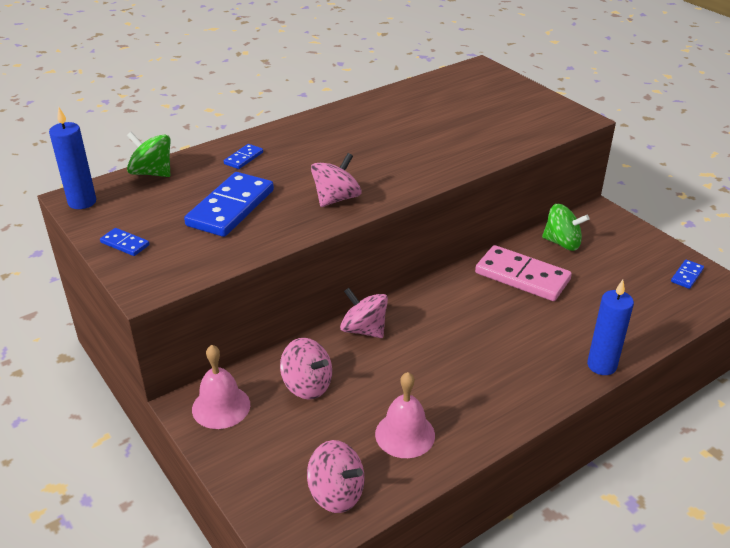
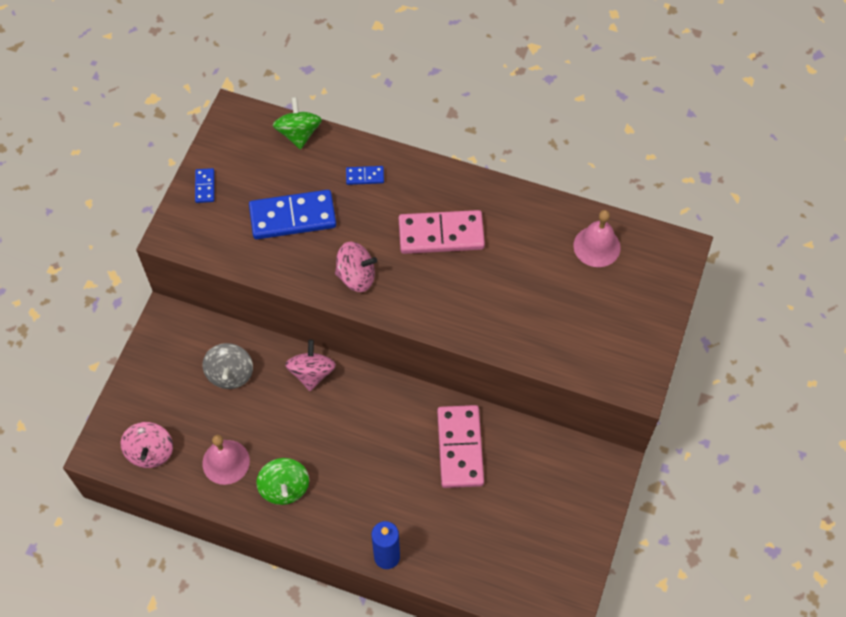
camera: 55 degrees right, 25 degrees up
(82, 202) = (231, 122): blue candle -> none
(221, 406) = (176, 336): pink bell -> pink bell (597, 246)
(307, 385) = (230, 374): pink spinning top -> grey spinning top
(348, 146) = (441, 234): none -> pink domino
(562, 243) = (534, 456): green spinning top -> green spinning top (284, 488)
(686, 275) = (559, 576): blue domino -> none

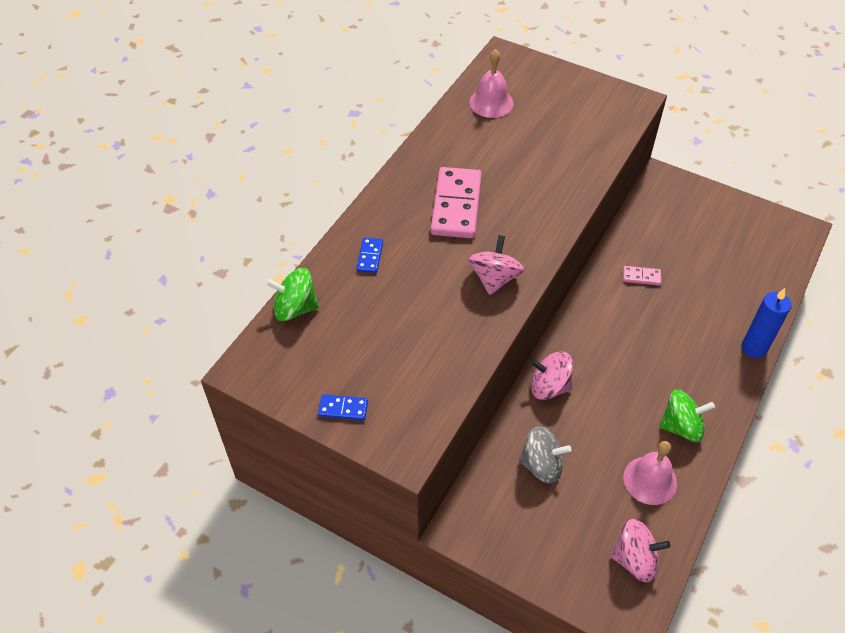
camera: 80 degrees left, 10 degrees down
(292, 217) = (407, 326): blue domino -> none
(460, 448) = (641, 277): pink domino -> pink domino, size x0.46

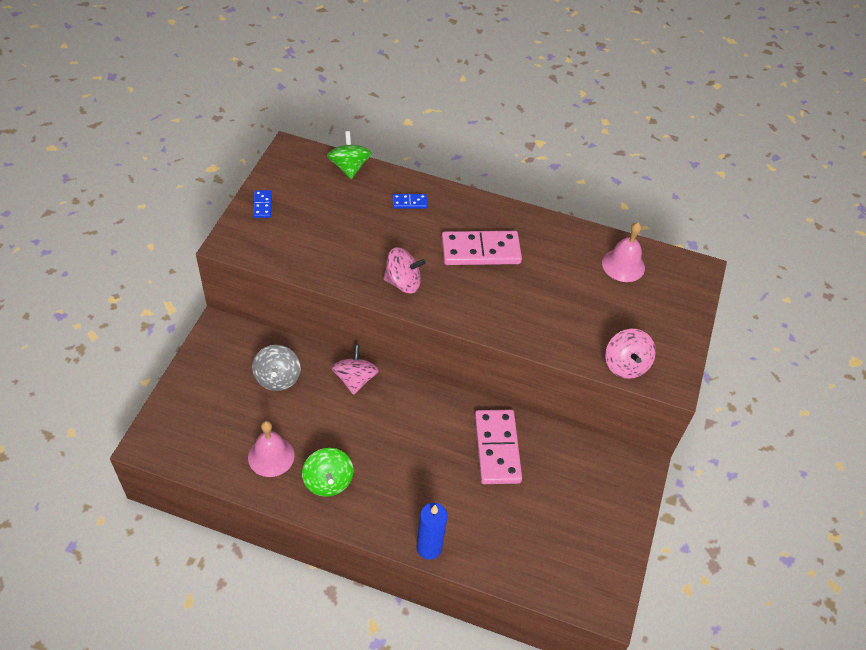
camera: 75 degrees right, 0 degrees up
(635, 559) = (197, 445): pink spinning top -> pink spinning top (625, 365)
(641, 277) = (497, 448): pink domino -> pink domino, size x2.17

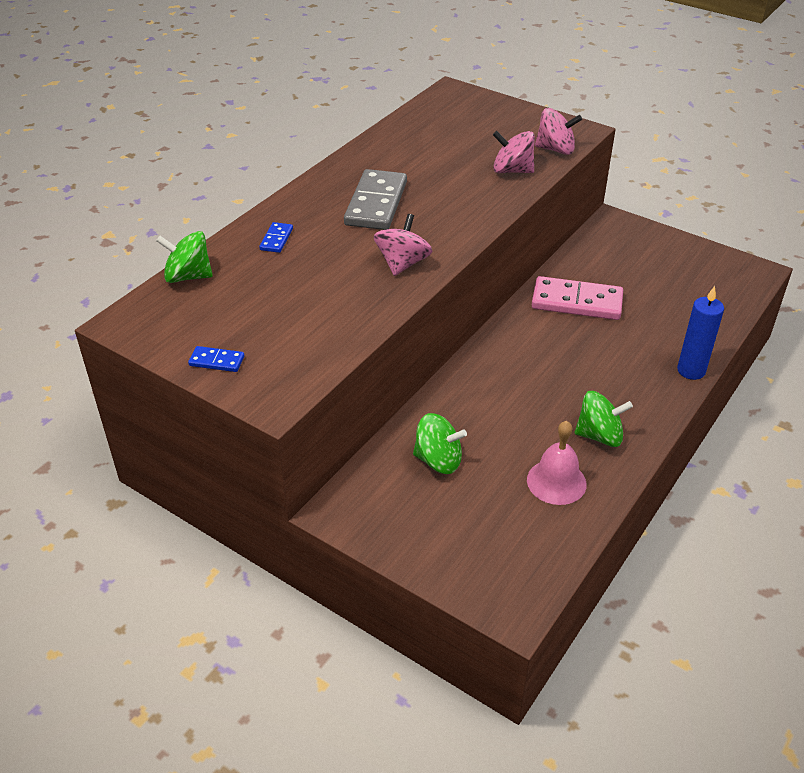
camera: 70 degrees left, 10 degrees down
(277, 378) = (438, 460): grey spinning top -> green spinning top
(355, 379) = (459, 391): pink spinning top -> pink spinning top (512, 170)
(480, 251) = (376, 203): pink domino -> grey domino
(623, 265) = (430, 126): pink bell -> none

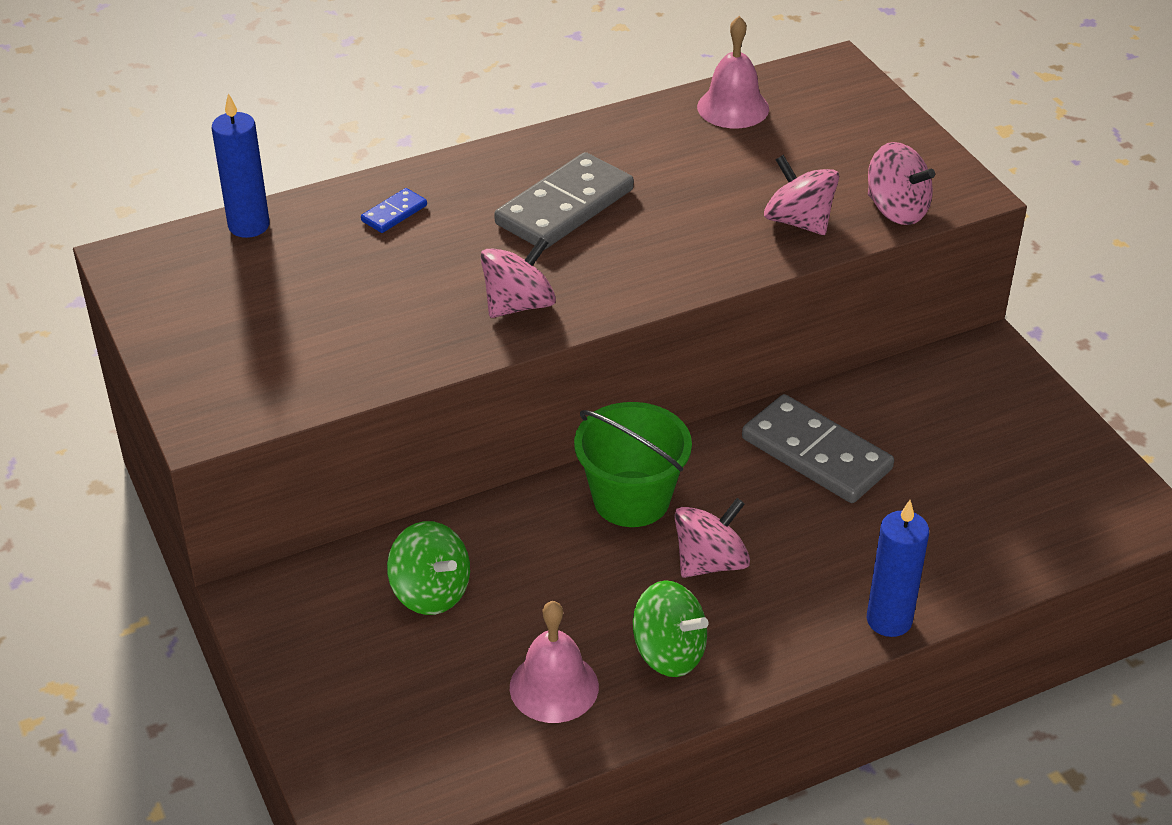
camera: 30 degrees right, 0 degrees up
(188, 276) = (249, 226): green spinning top -> blue candle
(217, 361) = (187, 348): blue domino -> none
(418, 125) = (733, 107): none -> pink bell
(503, 363) = (631, 499): none -> green bucket
(576, 302) = (816, 454): pink domino -> grey domino
(576, 379) = (710, 562): none -> pink spinning top

